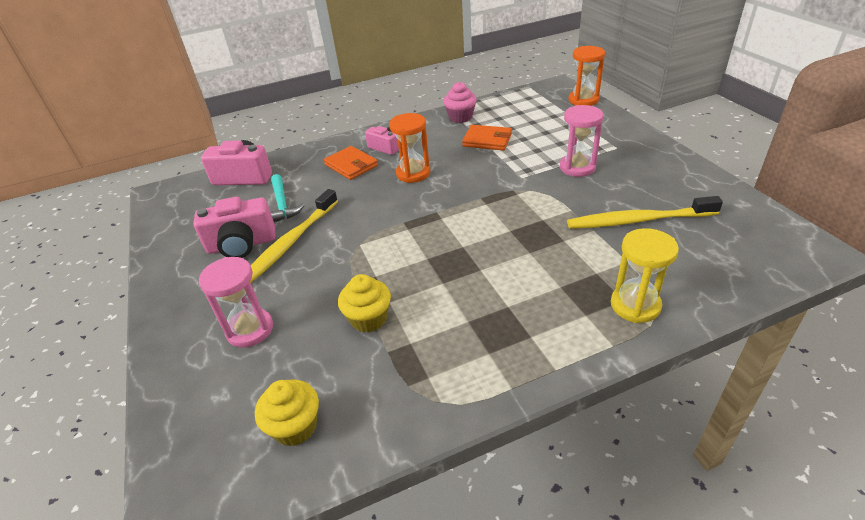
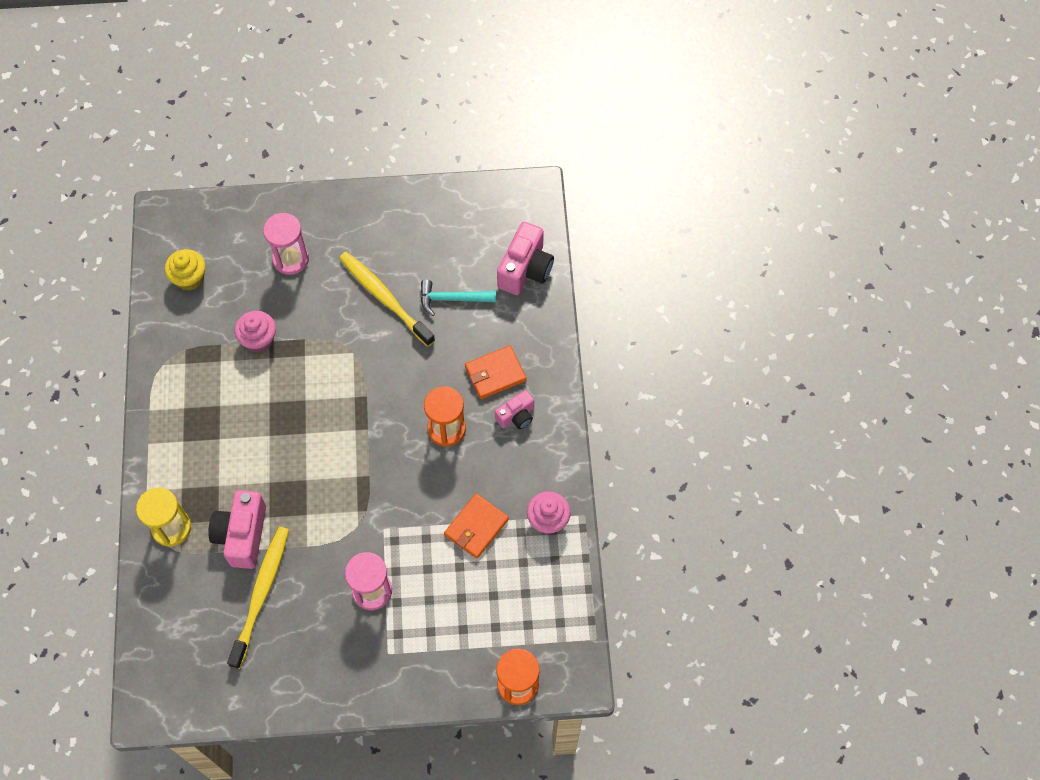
camera: 105 degrees right, 25 degrees up
(242, 245) = (403, 260): pink camera -> pink camera (242, 535)
(368, 319) = (259, 339): yellow cupcake -> pink cupcake

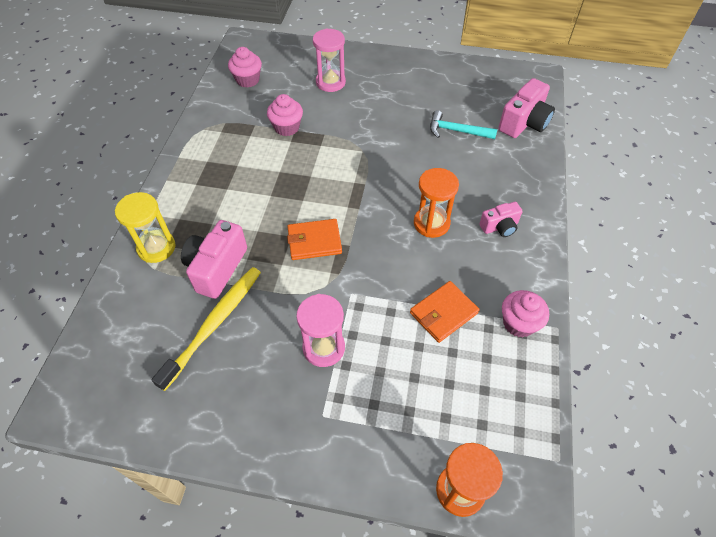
camera: 15 degrees right, 10 degrees down
(189, 278) = (247, 80): yellow cupcake -> pink cupcake
(384, 297) = (399, 120): yellow toothbrush -> none
(495, 374) = (485, 190): orange wallet -> orange wallet (314, 241)

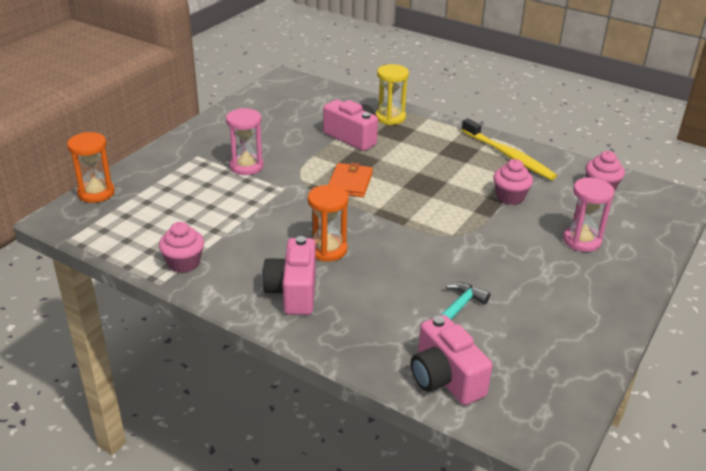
camera: 110 degrees right, 20 degrees down
(214, 324) = (303, 130): yellow toothbrush -> yellow toothbrush (508, 156)
(443, 313) = (228, 227): orange wallet -> none
(500, 227) = (293, 292): pink camera -> pink camera, size x1.69

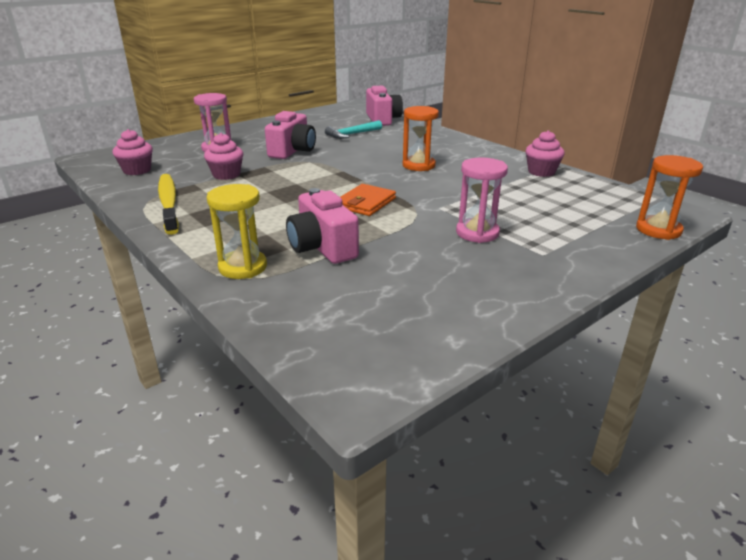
camera: 160 degrees left, 5 degrees down
(293, 292) = (455, 151): pink camera -> pink camera (293, 151)

